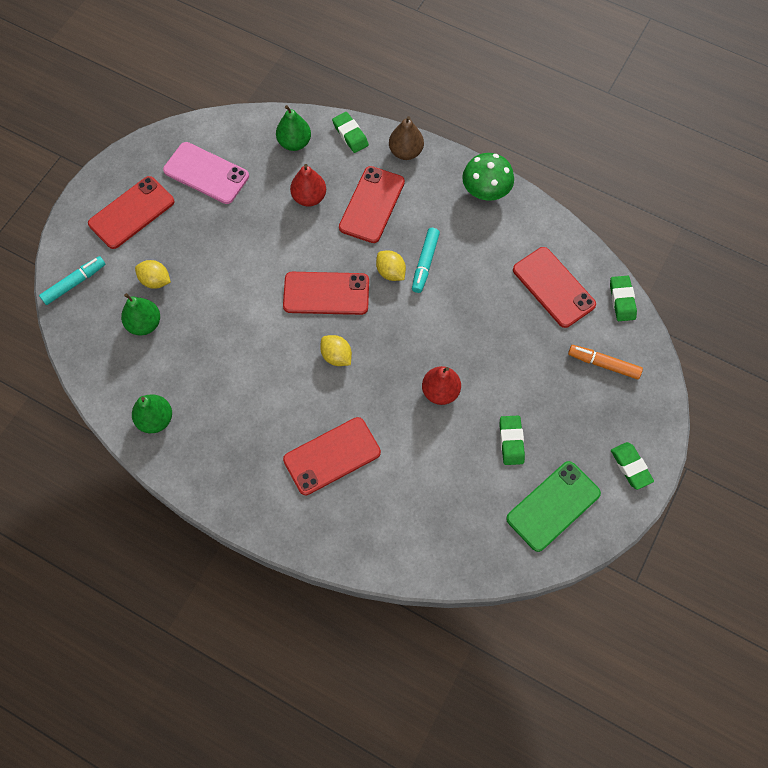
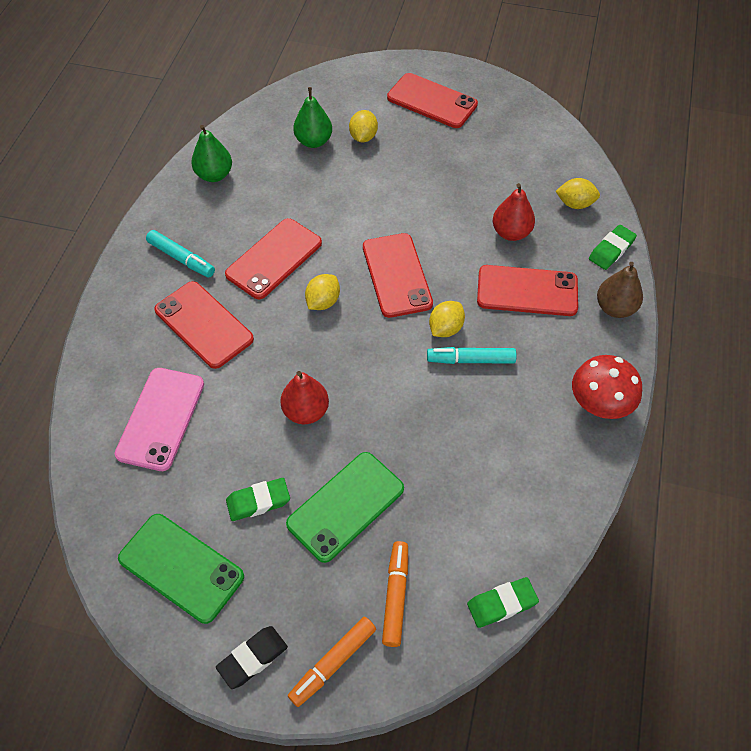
camera: 75 degrees right, 10 degrees down
(74, 283) = (340, 83): turquoise marker -> turquoise marker (181, 258)
(206, 173) = (502, 143): pink phone -> pink phone (161, 418)
(294, 143) = (575, 204): green pear -> yellow lemon
(486, 191) = (599, 403): green mushroom -> red mushroom
(529, 381) = (345, 506): none -> green phone
(553, 287) = (490, 511): red phone -> red phone (274, 259)
(630, 467) = (253, 658): green eraser -> black eraser
(643, 415) = (333, 663): none -> orange marker

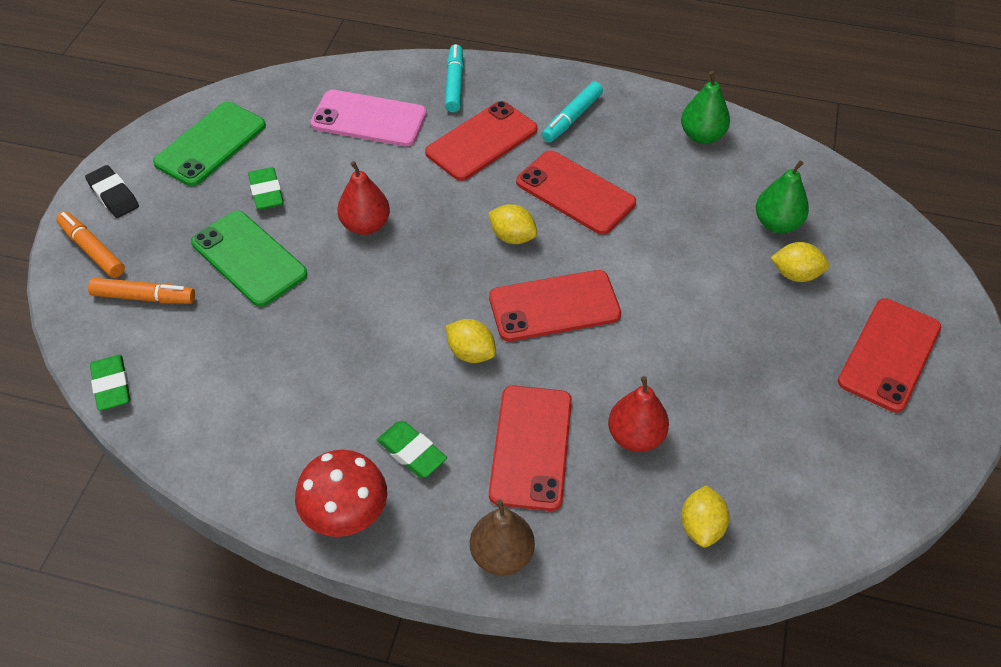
camera: 90 degrees right, 5 degrees down
(471, 360) = (422, 376): turquoise marker -> turquoise marker (454, 84)
(611, 250) = (611, 566): green eraser -> green eraser (412, 452)

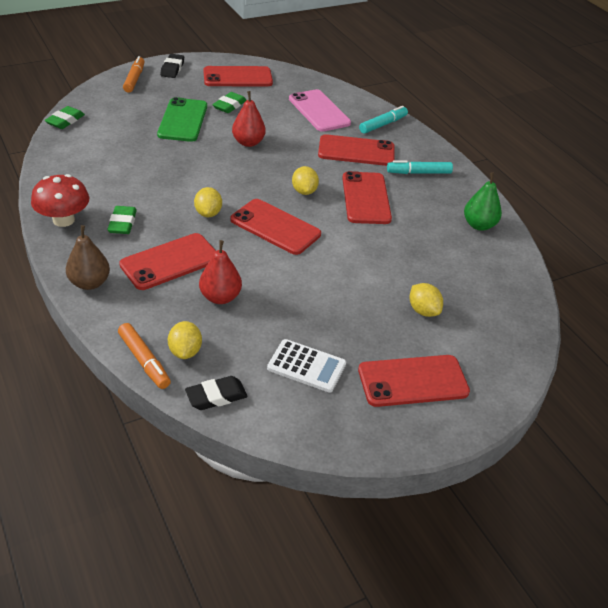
camera: 45 degrees right, 10 degrees down
(144, 297) = (124, 104): orange marker -> orange marker (144, 360)
(210, 144) = (237, 77): green phone -> red phone
(701, 527) = (185, 351): yellow lemon -> yellow lemon turned 60 degrees counterclockwise
(777, 224) = (453, 285): green pear -> none
(794, 540) = (216, 396): none -> black eraser
(806, 429) = (306, 366): none -> white calculator

